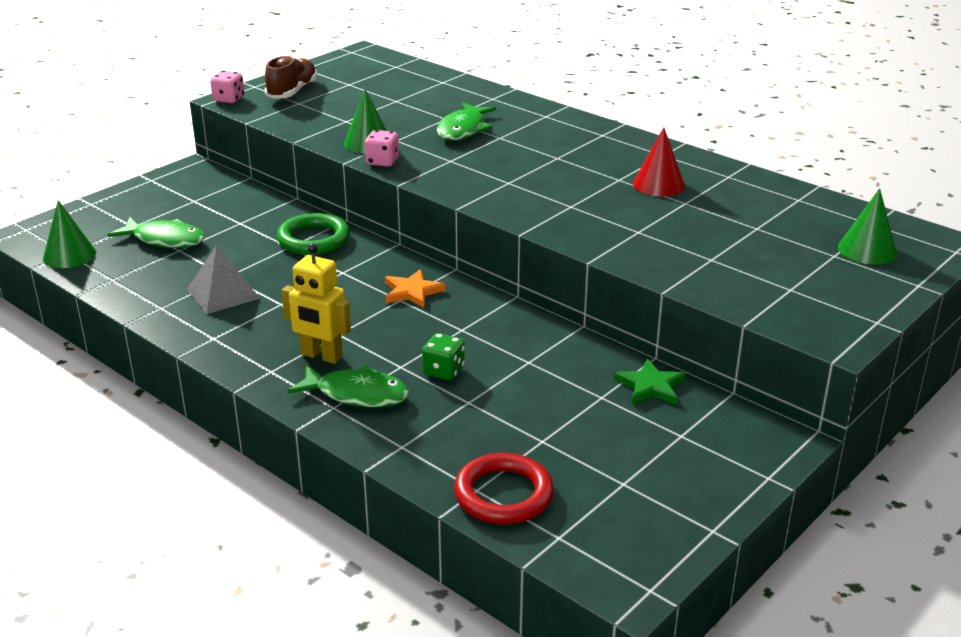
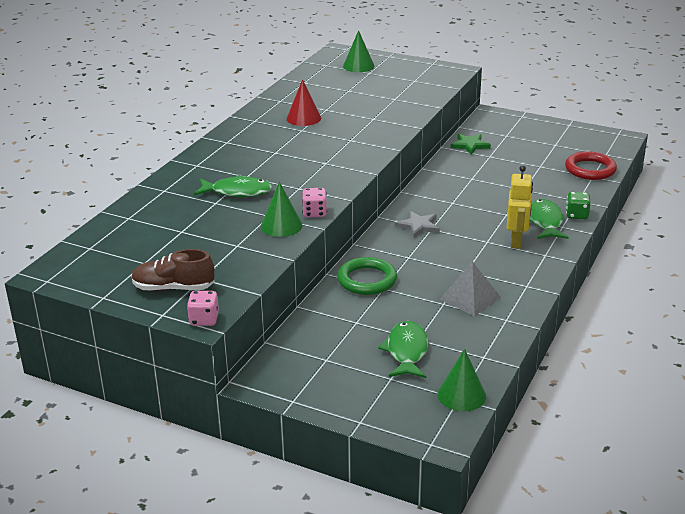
camera: 105 degrees left, 0 degrees up
(412, 291) = (418, 226): orange star -> grey star
(443, 371) = (501, 200): green dice -> green dice (577, 215)

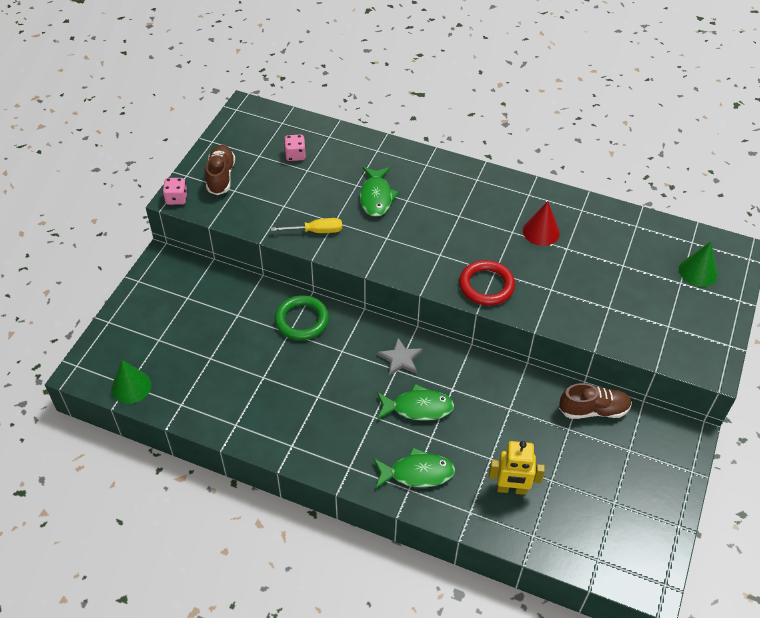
camera: 85 degrees right, 20 degrees up
(281, 226) = (316, 231): green cone -> yellow screwdriver
(314, 213) = (339, 252): pink dice -> pink dice (295, 155)
(406, 351) = (193, 350): green fish -> green fish (418, 407)
(470, 145) = (593, 410): green star -> brown shoe
(470, 298) = (271, 397): grey pyramid -> none
(516, 241) = (374, 443): yellow robot -> yellow robot (511, 489)
(577, 215) = (434, 506): green dice -> none
(590, 169) = (551, 535): red ring -> red ring (486, 285)

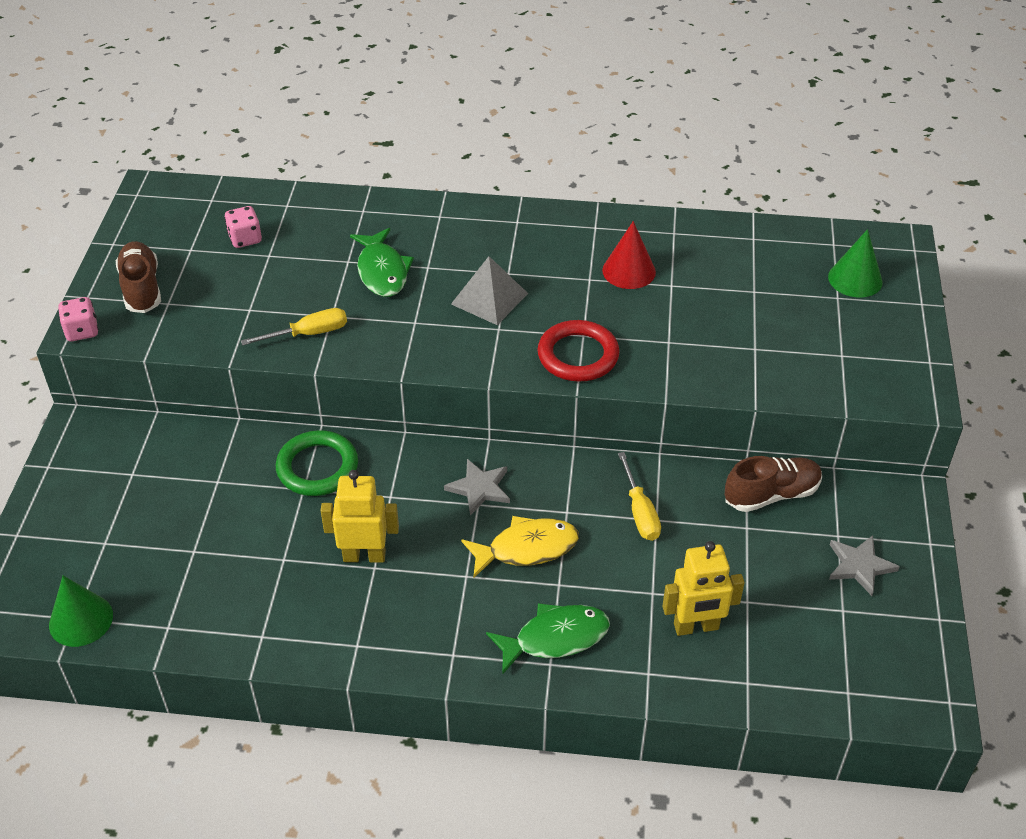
camera: 15 degrees left, 5 degrees down
(313, 387) = (364, 556): none -> yellow robot
(418, 407) = (526, 548): green fish -> yellow fish
(440, 232) = (489, 298): none -> grey pyramid
(500, 400) = (640, 512): none -> yellow screwdriver
(637, 475) = (860, 566): none -> grey star

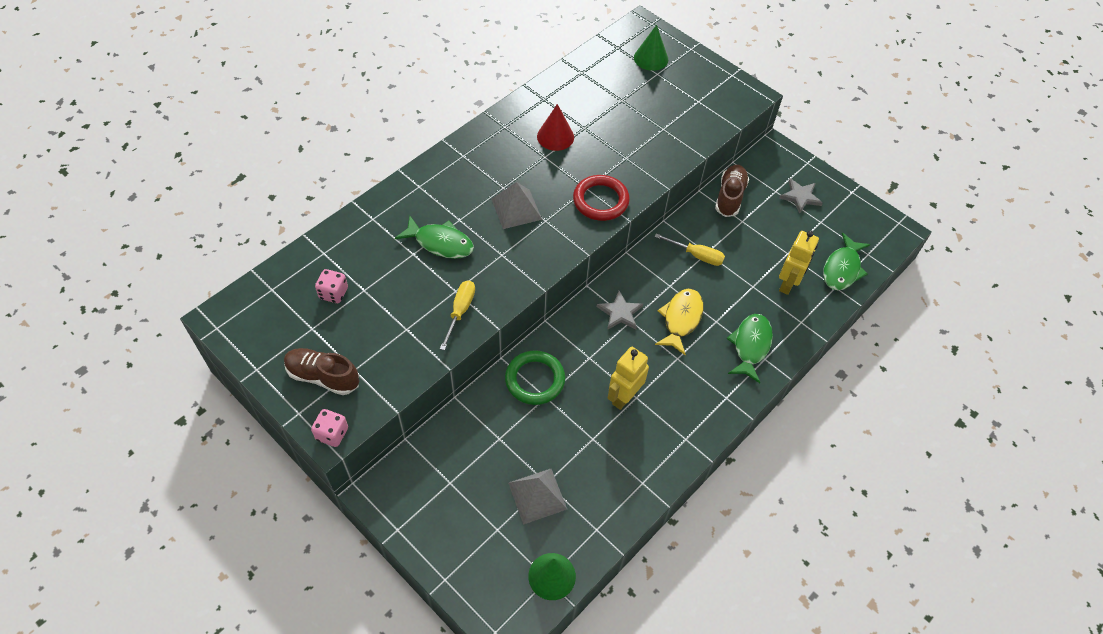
camera: 55 degrees left, 10 degrees up
(171, 552) = (537, 495): none -> grey pyramid
(787, 675) = (842, 269): none -> green fish

